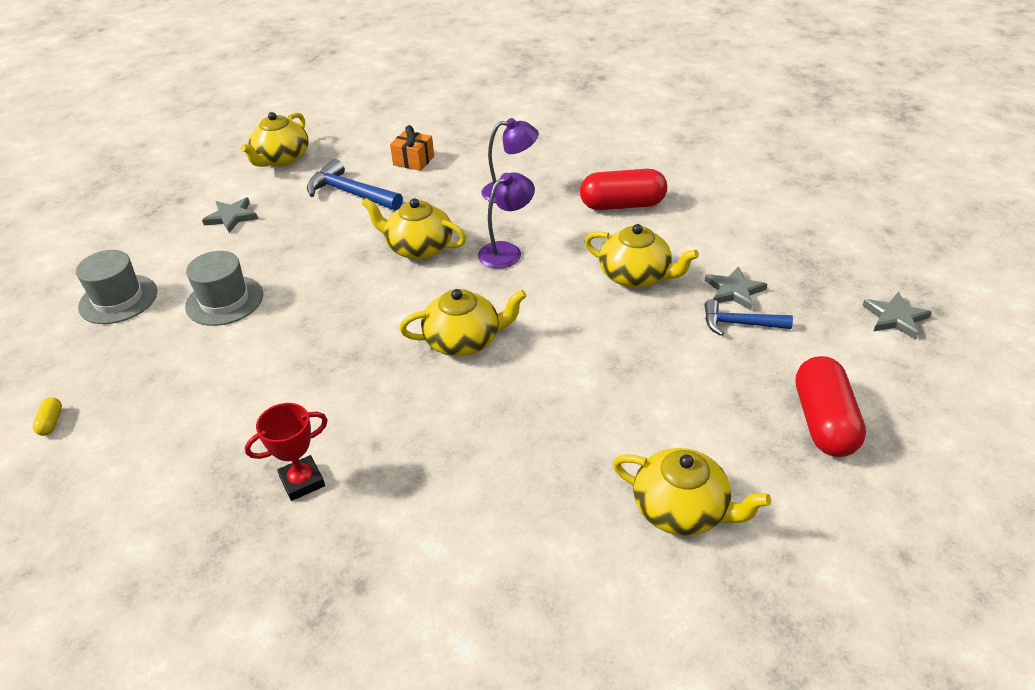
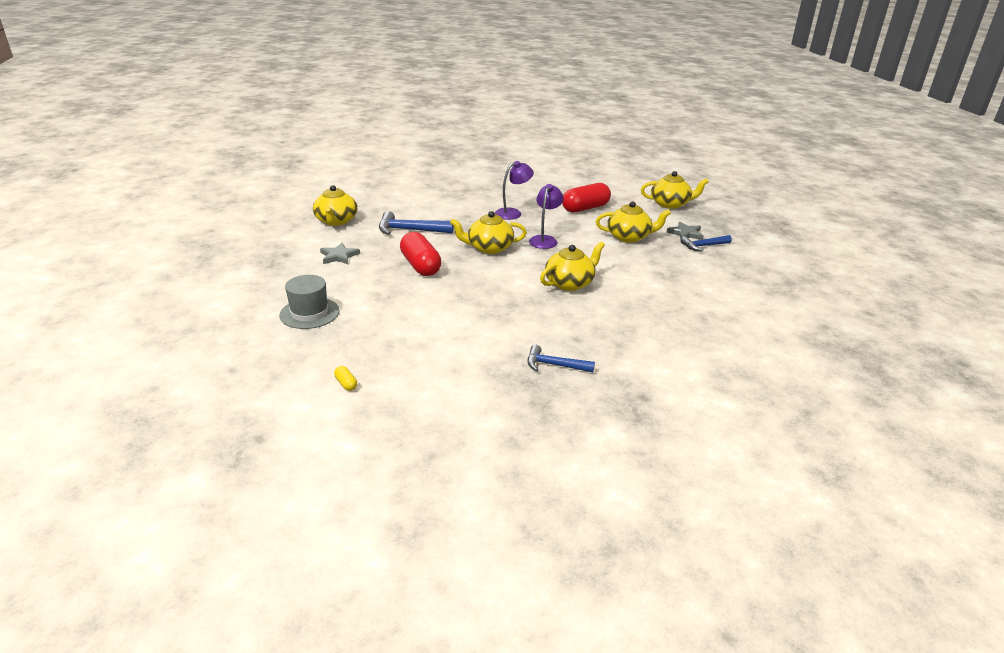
camera: 30 degrees left, 10 degrees down
(224, 300) = (391, 297): grey hat -> none
(302, 481) = (554, 365): red trophy -> blue hammer
(413, 161) = (432, 208): orange gift -> none
(681, 509) = (761, 322): yellow teapot -> yellow teapot (670, 204)
(823, 421) = (783, 274): red capsule -> red capsule (420, 266)
(895, 318) = (769, 229): grey star -> none

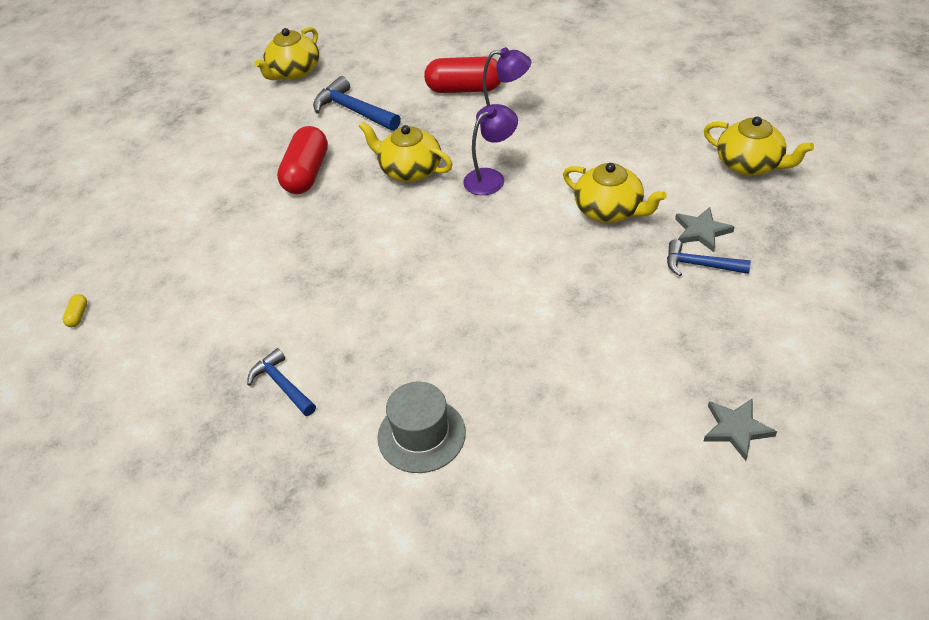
camera: 40 degrees right, 15 degrees up
(309, 313) = (139, 205): grey hat -> grey hat (421, 435)
(339, 256) = (243, 130): grey star -> grey star (736, 429)
(570, 283) = (439, 265): yellow teapot -> none
(585, 208) = (610, 136): red capsule -> red capsule (464, 89)

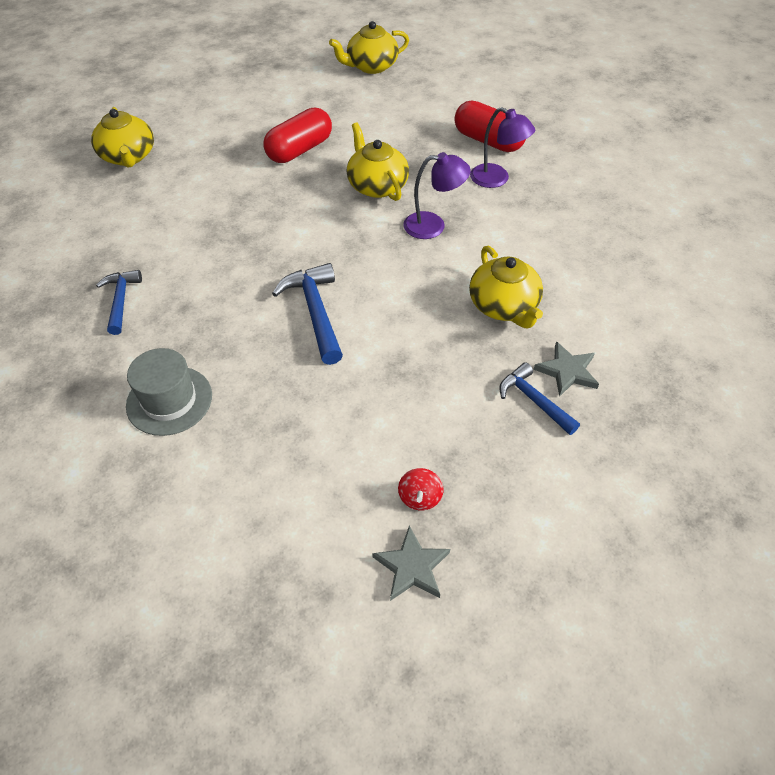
camera: 30 degrees right, 5 degrees up
(78, 316) = (55, 174): yellow capsule -> none
(354, 111) = (383, 117): blue hammer -> blue hammer (315, 312)
(692, 380) = (420, 497): none -> red spinning top
(749, 164) = (679, 336): yellow teapot -> yellow teapot (128, 157)

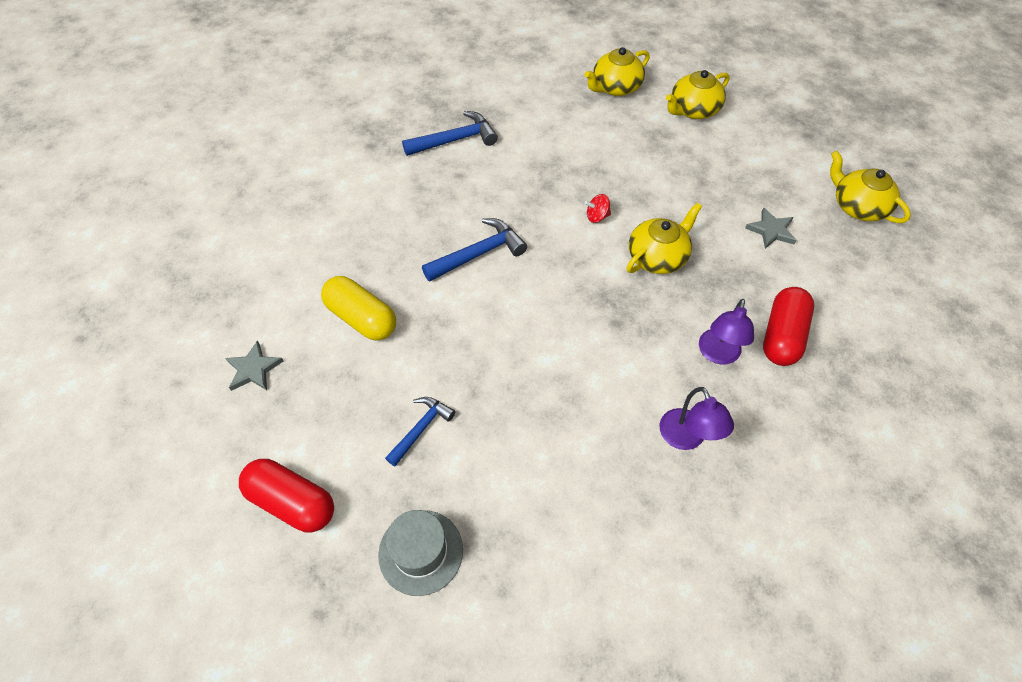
camera: 75 degrees right, 5 degrees up
(121, 301) = (455, 140): blue hammer -> blue hammer, size x1.51
(169, 400) = (370, 196): grey hat -> grey hat (420, 552)
(299, 150) = (682, 188): red capsule -> red capsule (292, 502)
(369, 435) = (362, 318): none -> yellow capsule
(420, 497) = (311, 362): red spinning top -> red spinning top (597, 216)
(433, 225) = (619, 313): purple lamp -> purple lamp (686, 438)
(503, 306) = (529, 388): yellow teapot -> yellow teapot (693, 110)
(567, 371) = (461, 452): grey star -> grey star (771, 230)

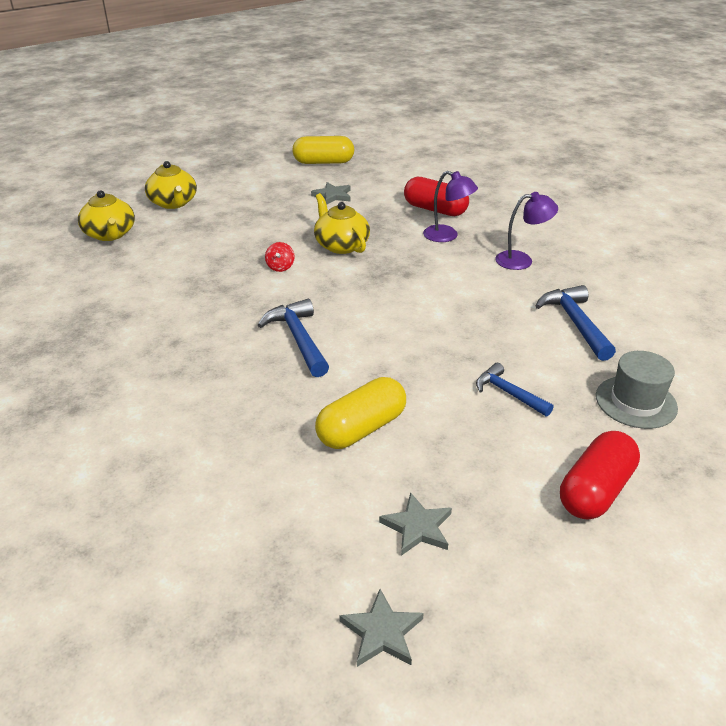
camera: 80 degrees left, 20 degrees down
(164, 358) = (382, 632): none -> grey star
(455, 140) = (114, 340): blue hammer -> blue hammer (575, 323)
(857, 207) = (323, 162): yellow teapot -> yellow capsule

